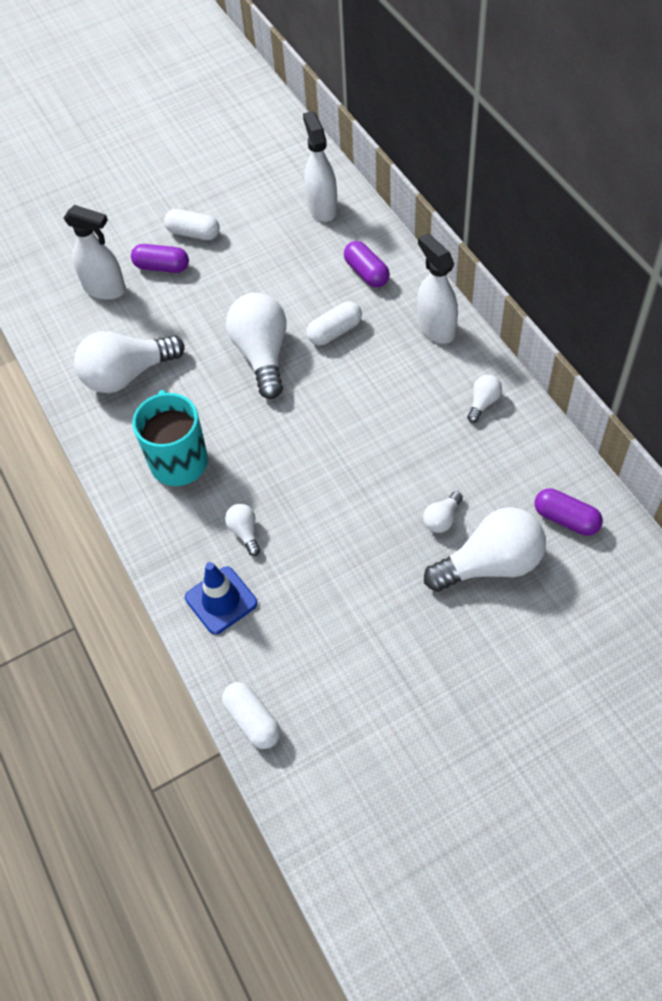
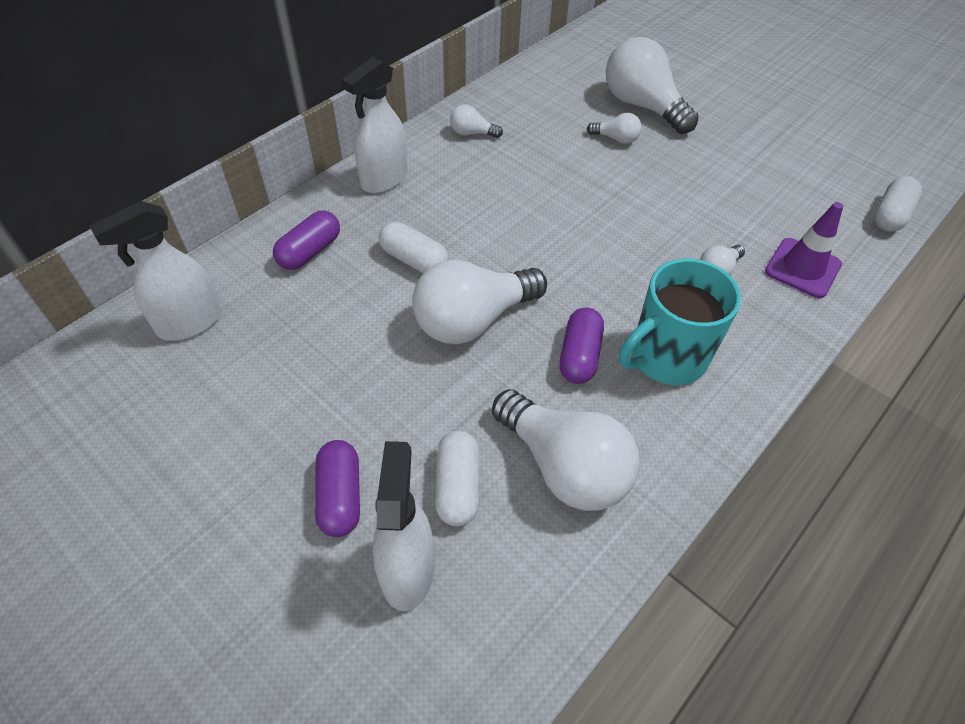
camera: 115 degrees left, 5 degrees down
(193, 233) = (257, 474): white capsule -> white capsule (458, 486)
(221, 600) = (802, 268): blue traffic cone -> purple traffic cone
(566, 519) = (574, 73): purple capsule -> purple capsule (579, 355)

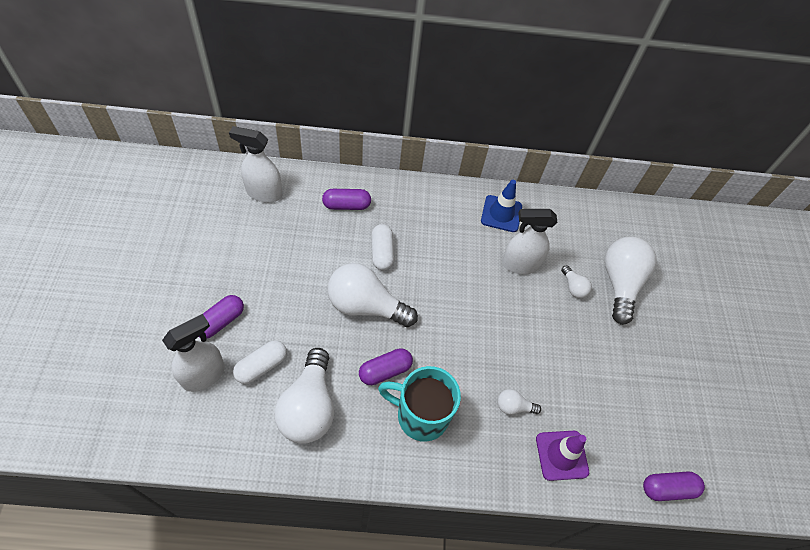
camera: 45 degrees right, 5 degrees up
(384, 179) = (425, 199): white spray bottle -> white spray bottle (520, 264)
(472, 133) = (501, 214): white light bulb -> blue traffic cone
(890, 215) = (667, 488): white capsule -> purple capsule

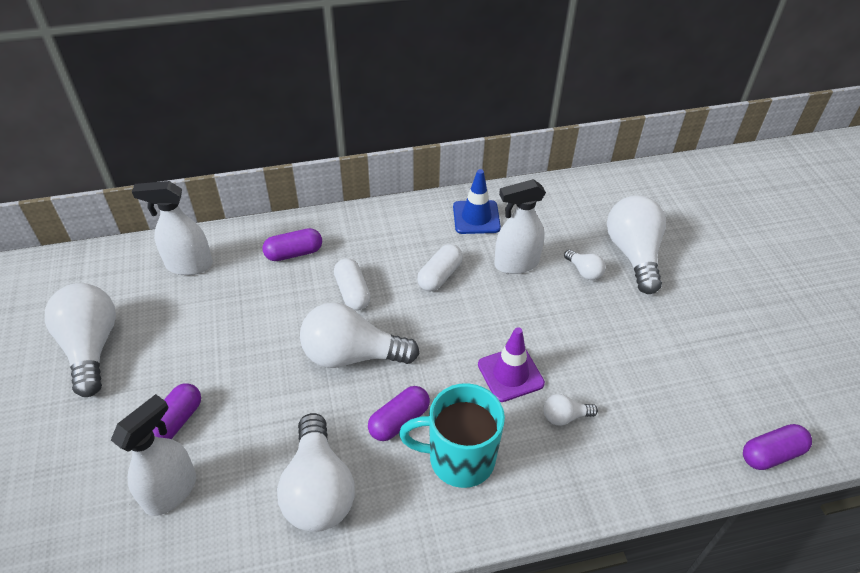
camera: 10 degrees left, 10 degrees down
(175, 242) = (91, 347): none -> white light bulb
(262, 366) = (243, 459): white capsule -> white capsule (440, 276)
(561, 455) = (639, 454): purple traffic cone -> purple traffic cone (510, 374)

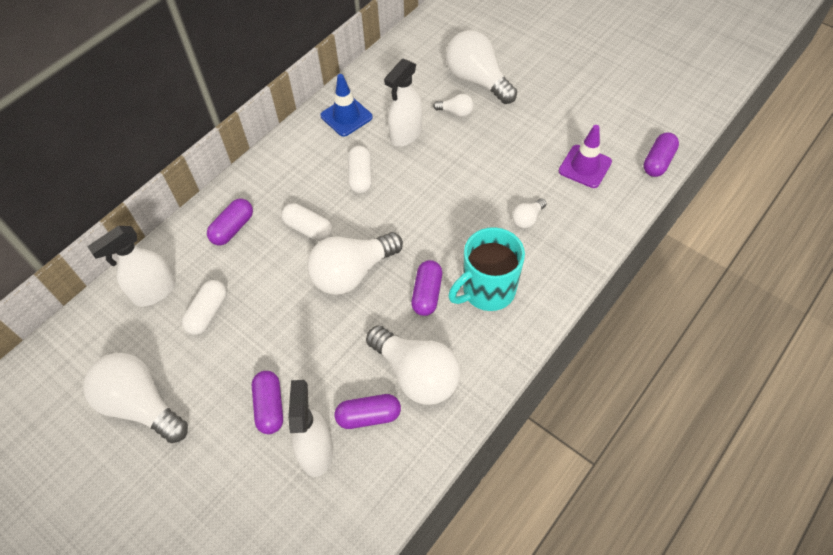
camera: 35 degrees left, 10 degrees up
(209, 309) = (208, 313): none -> white capsule
(241, 495) = (368, 416): none -> purple capsule
(510, 374) = (470, 214): purple traffic cone -> purple traffic cone (585, 166)

